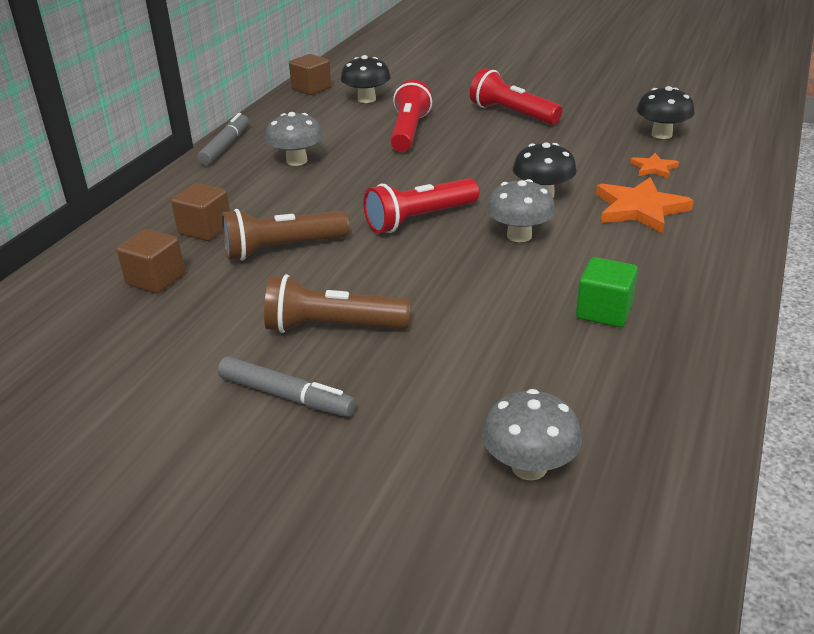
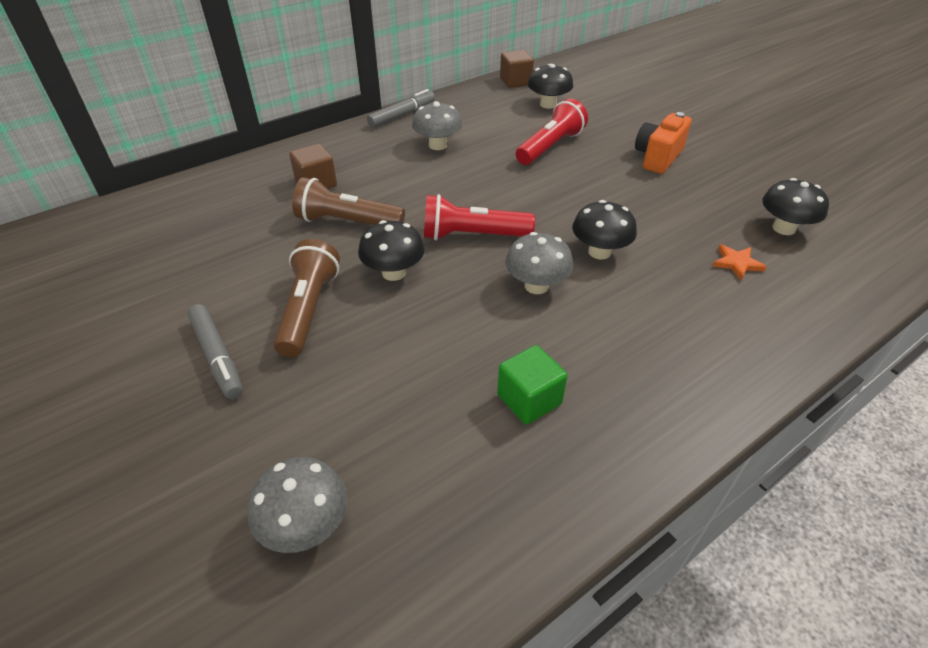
camera: 30 degrees right, 10 degrees up
(156, 279) = (244, 214): brown cube -> none
(333, 327) = (309, 310): brown flashlight -> brown flashlight turned 60 degrees clockwise
(380, 271) = (393, 273): none -> black mushroom
(512, 114) = (658, 158): red flashlight -> orange camera
(639, 209) = (676, 303): orange star -> none

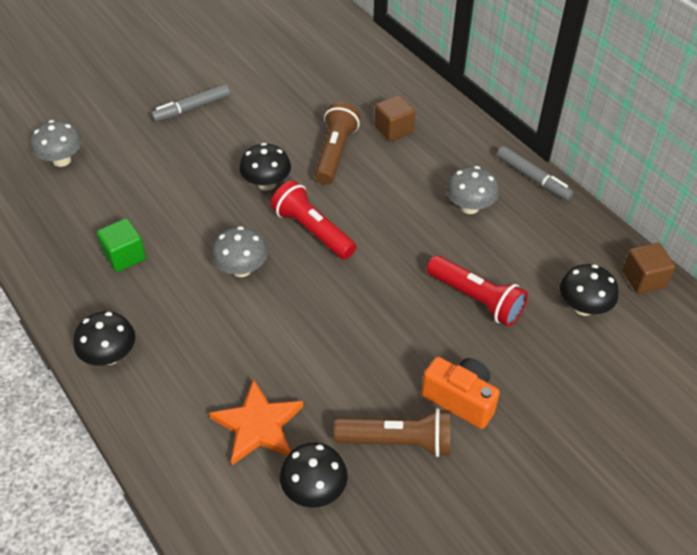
camera: 90 degrees right, 5 degrees up
(309, 310) = (230, 143): brown flashlight -> brown flashlight (397, 441)
(473, 235) = (312, 231): red flashlight -> red flashlight turned 45 degrees counterclockwise
(599, 252) = (283, 318): black mushroom -> black mushroom (109, 355)
(736, 263) = (258, 425): orange star -> orange star, size x1.88

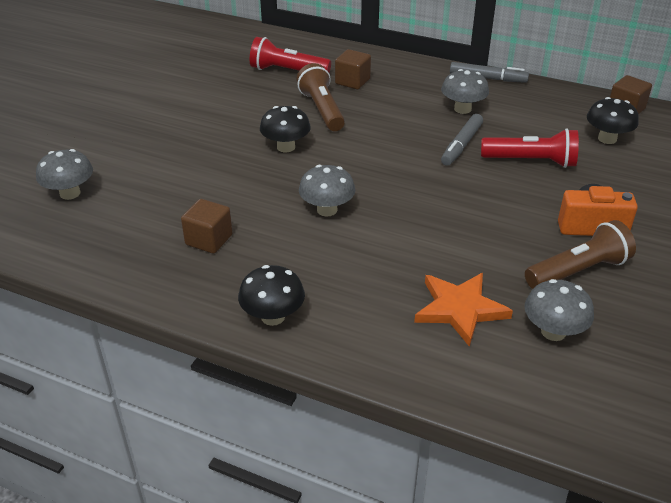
camera: 30 degrees left, 10 degrees down
(124, 256) = (209, 240): green cube -> brown cube
(192, 108) = (163, 119): grey marker -> grey marker (462, 145)
(312, 231) = (359, 164): red flashlight -> red flashlight (287, 71)
(314, 489) = (553, 332): black mushroom -> grey mushroom

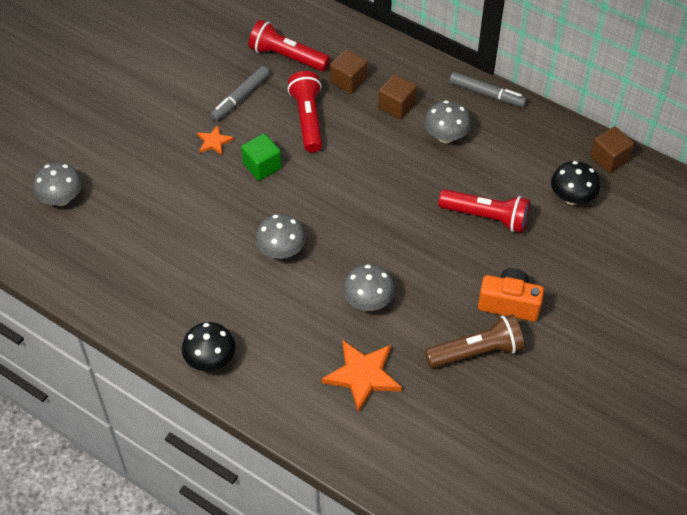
camera: 10 degrees right, 15 degrees up
(209, 240) = (173, 270): brown cube -> brown cube (396, 106)
(230, 134) = (214, 142): none -> orange star
(286, 147) = (262, 166): black mushroom -> green cube
(322, 110) = (308, 119): brown flashlight -> red flashlight
(462, 145) = (428, 186): grey marker -> grey marker (241, 97)
(553, 332) = (430, 409): grey mushroom -> grey mushroom (368, 301)

